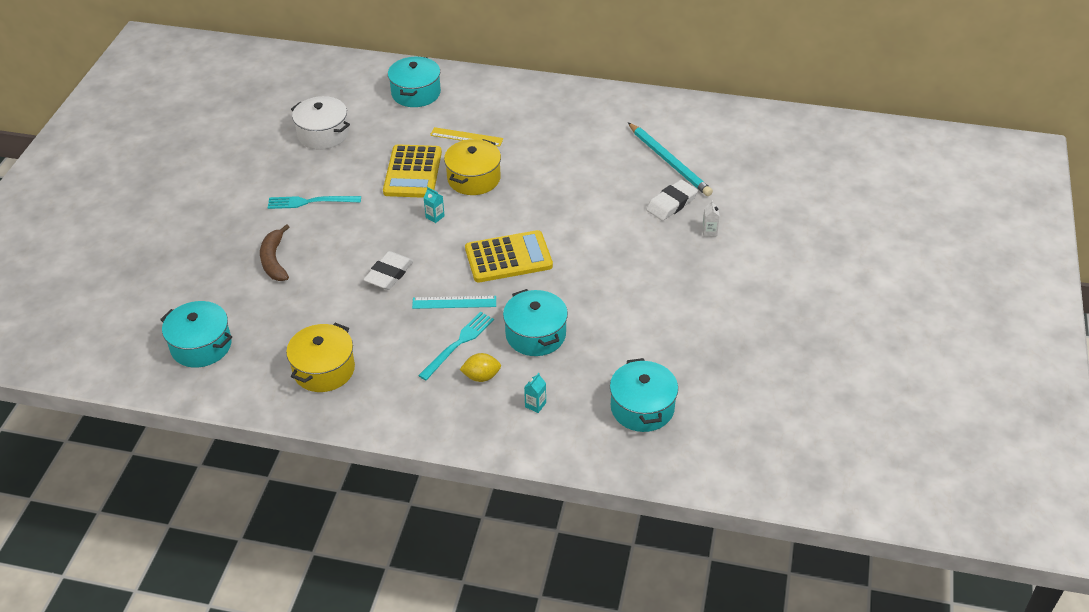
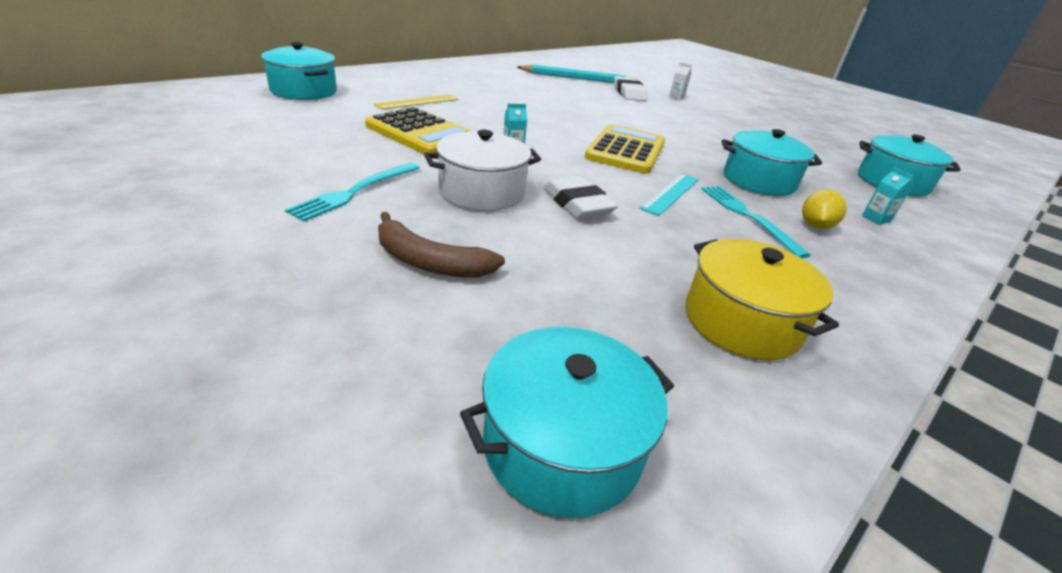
camera: 60 degrees left, 10 degrees down
(323, 134) = (248, 139): white pot -> white pot (482, 192)
(474, 178) = (484, 120): yellow pot -> none

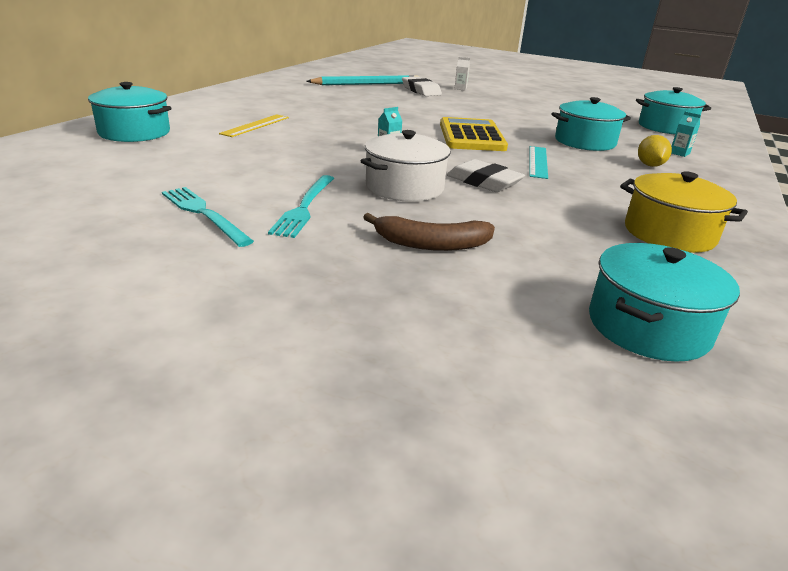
camera: 20 degrees left, 5 degrees down
(421, 133) = (295, 151): yellow calculator -> none
(747, 216) = (603, 167): turquoise fork -> turquoise fork (204, 214)

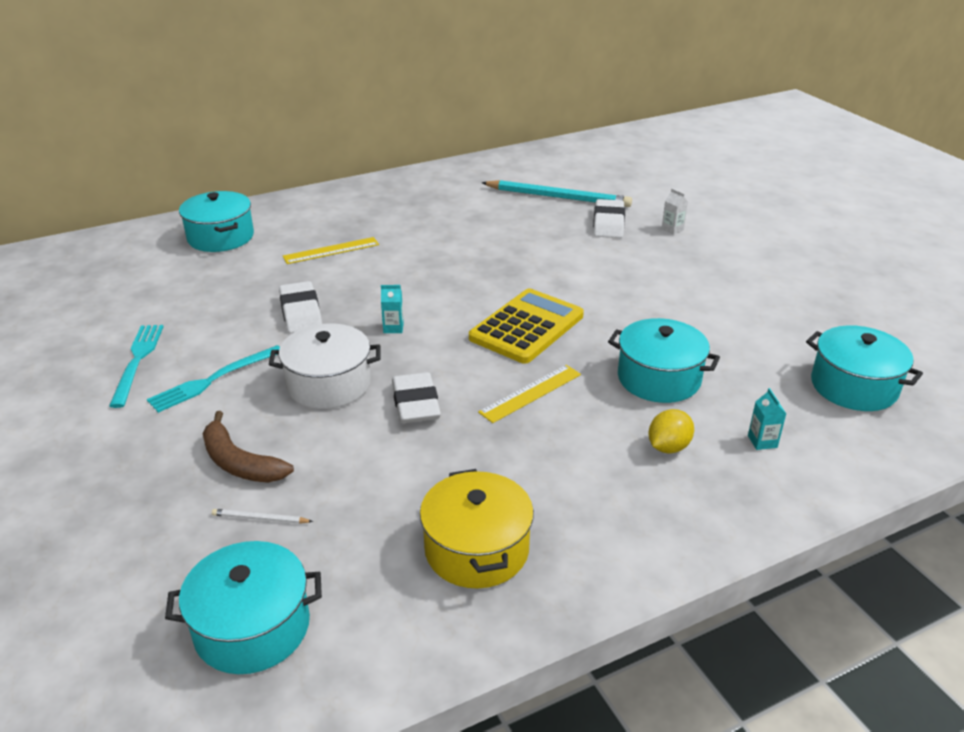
camera: 40 degrees right, 5 degrees up
(300, 158) = (301, 312): none -> white eraser
(516, 268) = (260, 519): none -> white pencil
(538, 162) = (531, 393): turquoise ruler -> yellow ruler

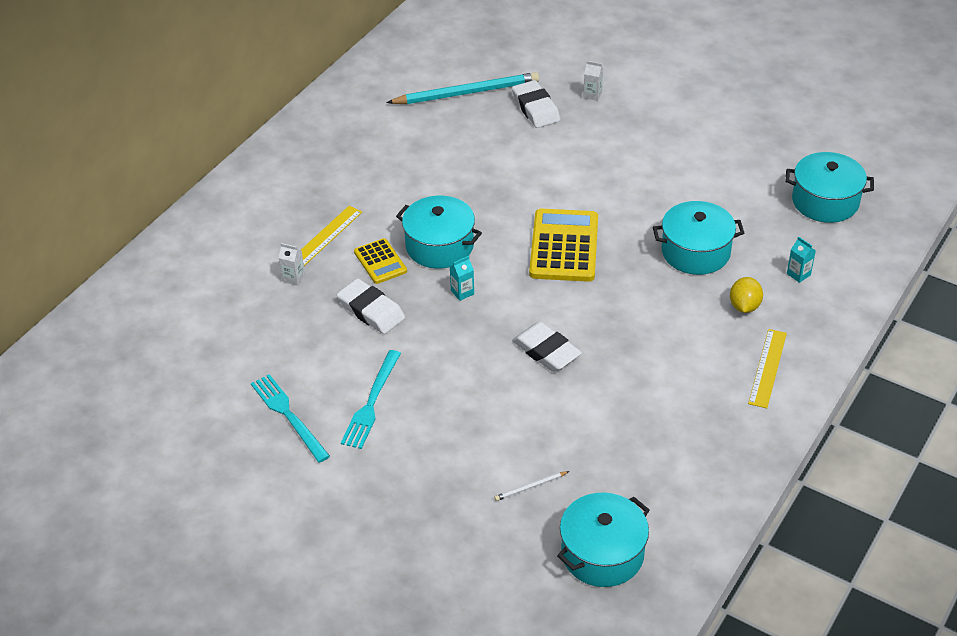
camera: 30 degrees left, 10 degrees up
(221, 237) = (206, 263): turquoise pot -> turquoise pot (439, 246)
(239, 462) = (470, 456): brown banana -> none
(270, 268) = (293, 278): none -> white carton
(329, 384) = (465, 365): white pot -> none
(351, 282) = (380, 262): none -> yellow calculator
(476, 549) = (688, 437): yellow pot -> none
(531, 393) = (619, 305): yellow ruler -> yellow ruler (767, 368)

